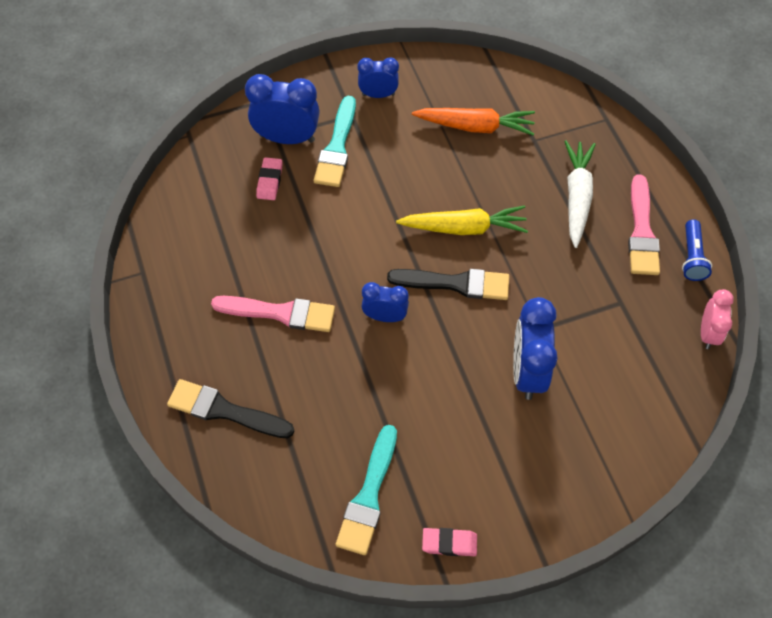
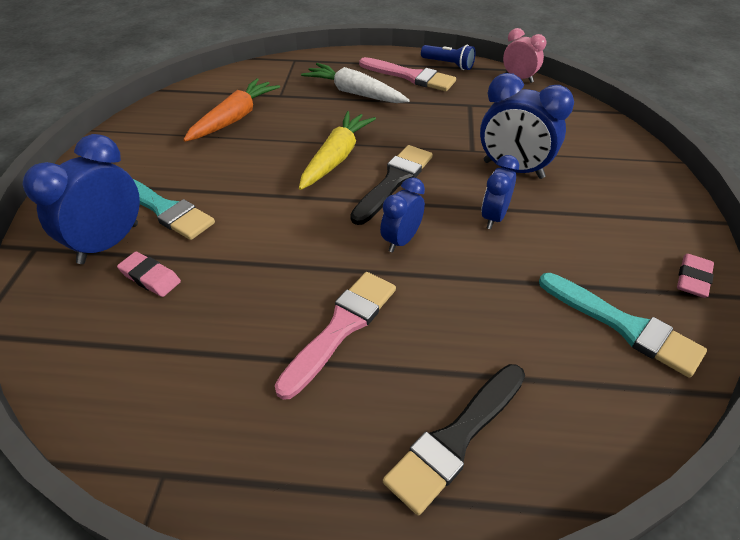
camera: 65 degrees left, 15 degrees down
(378, 95) = (133, 161): blue clock -> blue clock (494, 217)

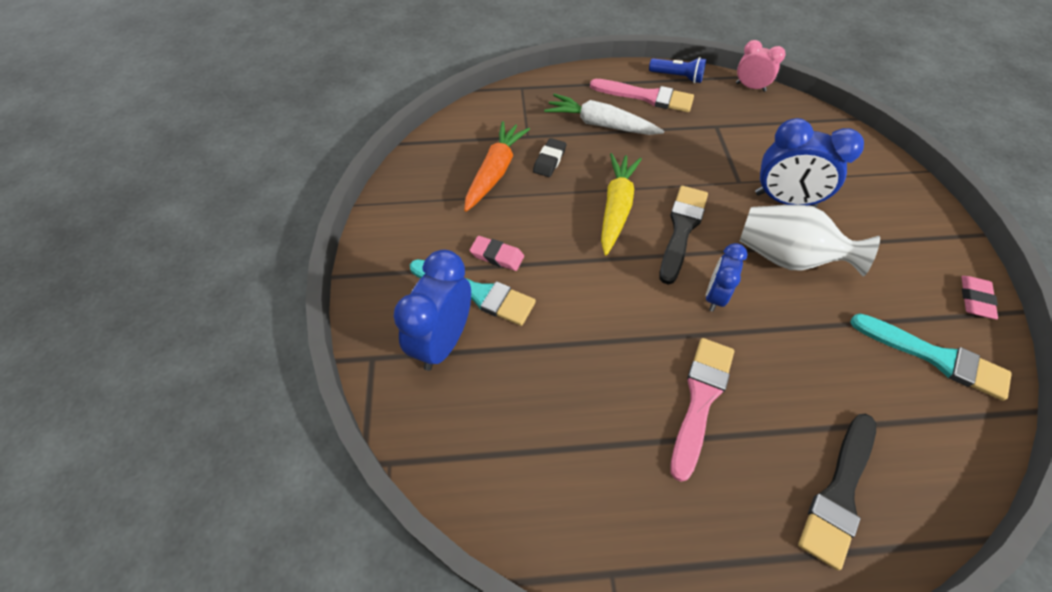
camera: 10 degrees left, 10 degrees up
(150, 277) = (502, 374): pink eraser -> pink eraser (497, 256)
(290, 115) = (549, 160): none -> black eraser
(494, 217) = (787, 258): blue clock -> white vase

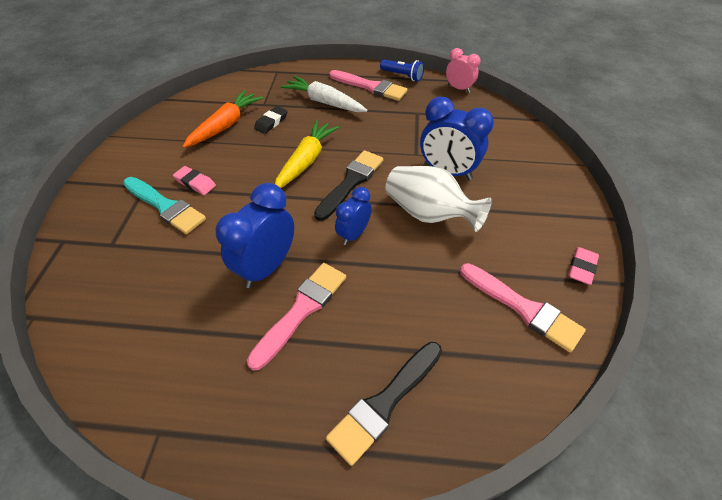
camera: 10 degrees right, 5 degrees down
(443, 341) = (121, 237): blue clock -> blue clock (267, 267)
(935, 357) = (523, 308): turquoise brush -> pink brush

